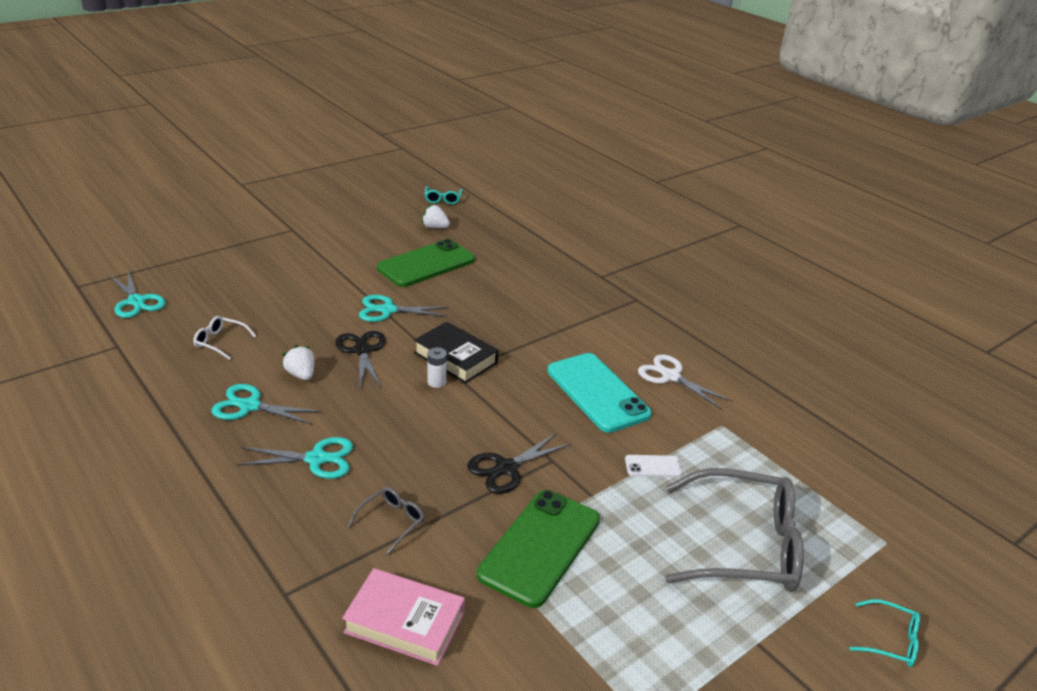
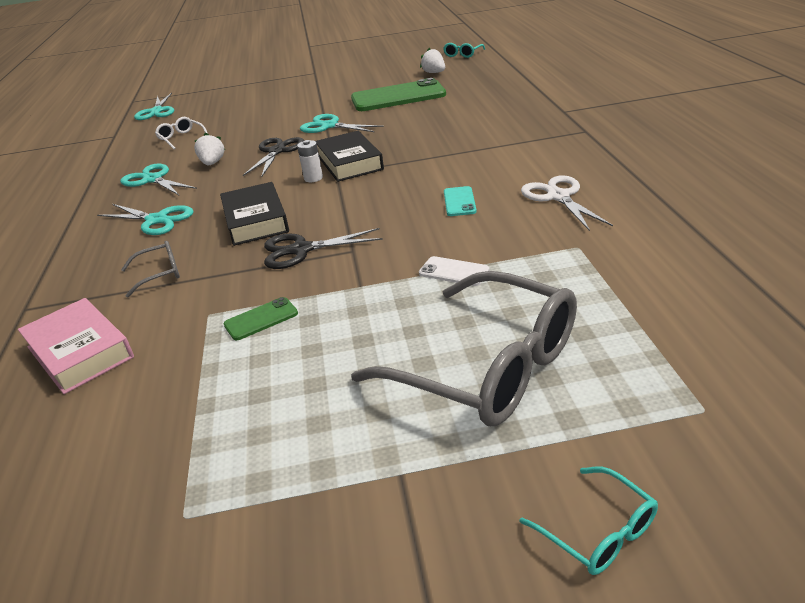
camera: 35 degrees right, 0 degrees up
(428, 442) = (256, 220): none -> black book
(540, 547) = (261, 319): green phone -> green phone, size x0.43
(597, 392) = (459, 202): turquoise phone -> turquoise phone, size x0.43

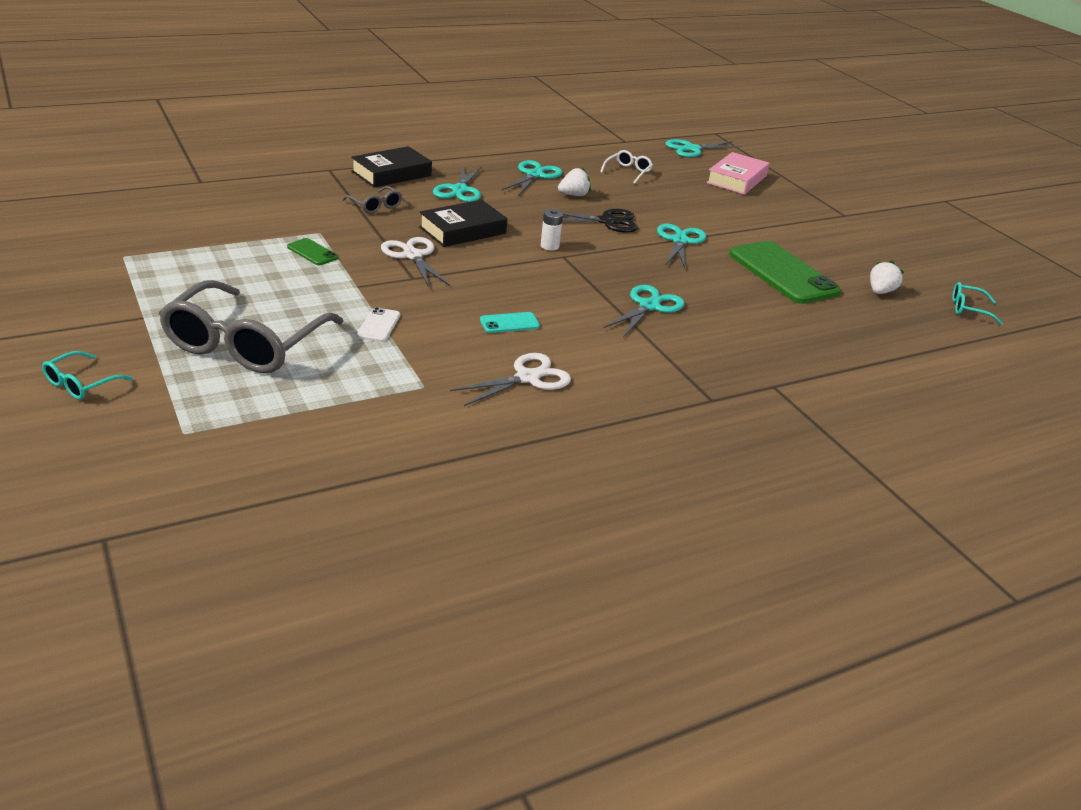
camera: 65 degrees right, 0 degrees up
(80, 352) = (278, 198): pink book -> pink book (736, 179)
(301, 250) = (413, 256): black scissors -> white scissors
(350, 162) = (588, 260): black book -> black book (391, 173)
(439, 143) = (649, 306): none -> turquoise scissors

